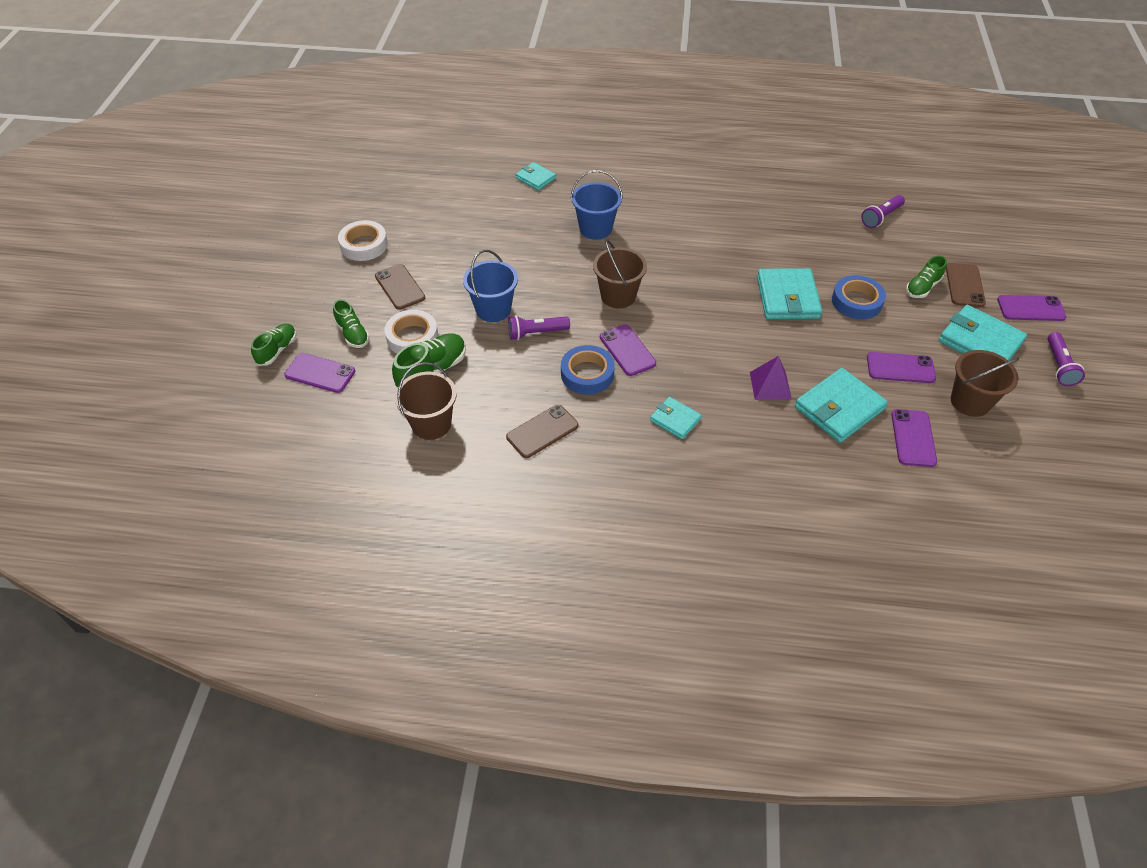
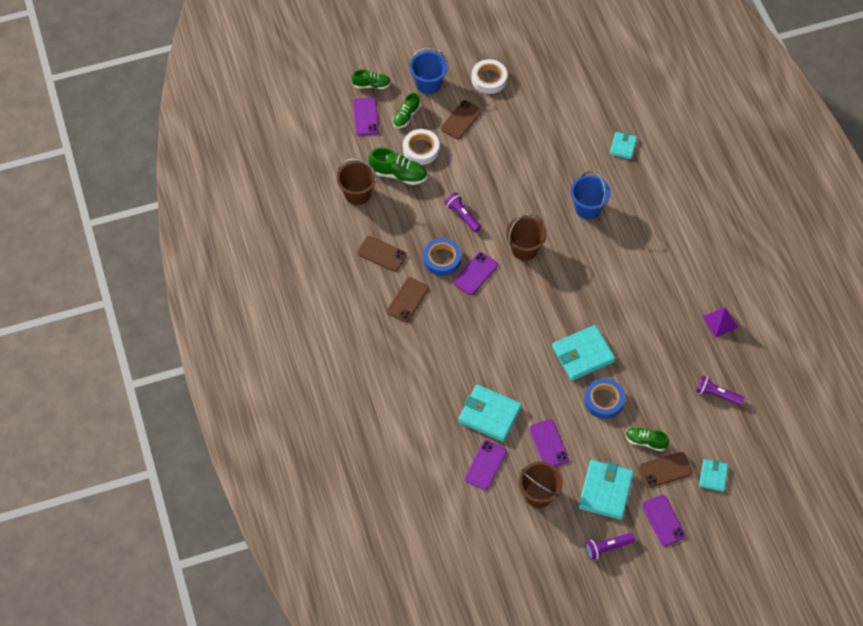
camera: 65 degrees right, 10 degrees up
(493, 309) = (470, 182): blue bucket -> blue bucket (428, 84)
(629, 430) = (407, 300): none -> brown phone
(675, 419) = (429, 322): turquoise wallet -> turquoise wallet (713, 476)
(770, 385) = (488, 368): purple pyramid -> purple pyramid (720, 322)
(913, 438) = (485, 465): purple phone -> purple phone turned 45 degrees counterclockwise

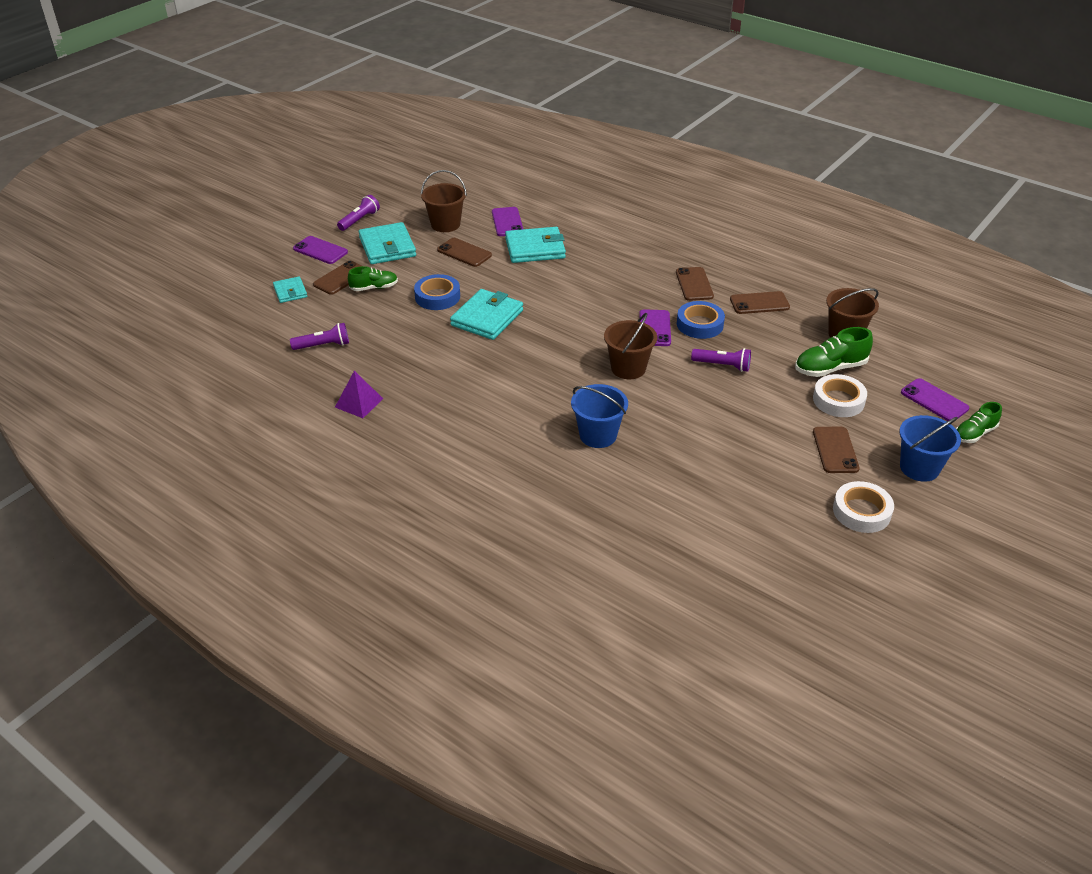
camera: 145 degrees right, 20 degrees down
(406, 116) = (896, 422): green shoe -> none
(548, 444) = (464, 253): purple phone -> brown phone
(623, 146) = (618, 521): turquoise wallet -> none

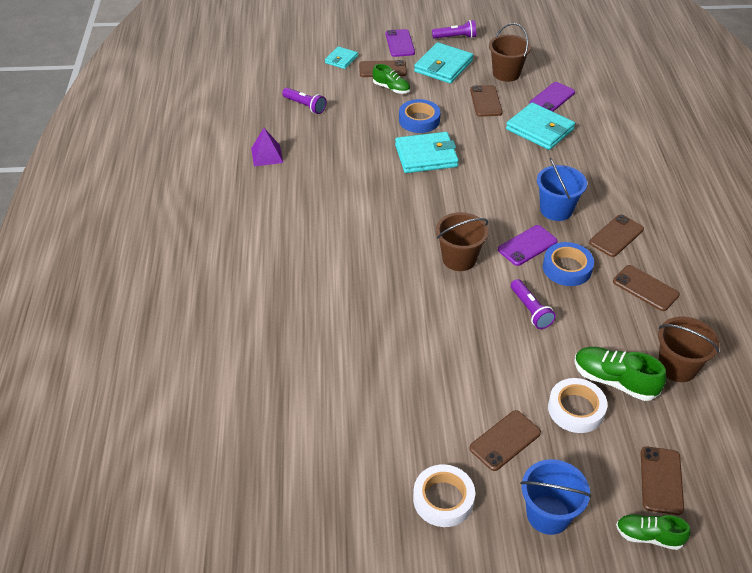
camera: 50 degrees right, 5 degrees up
(598, 435) = (362, 286): blue bucket -> blue bucket (556, 210)
(934, 400) = (661, 480): purple phone -> brown phone

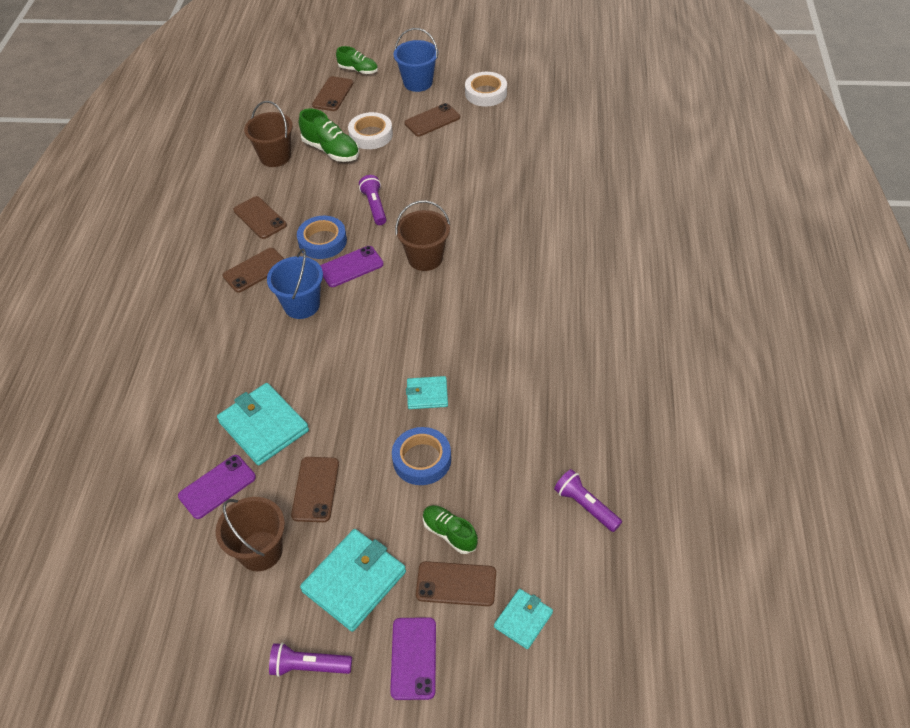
camera: 170 degrees left, 5 degrees up
(267, 155) = (635, 413): purple pyramid -> none
(426, 156) = (427, 394): turquoise wallet -> turquoise wallet, size x0.56

